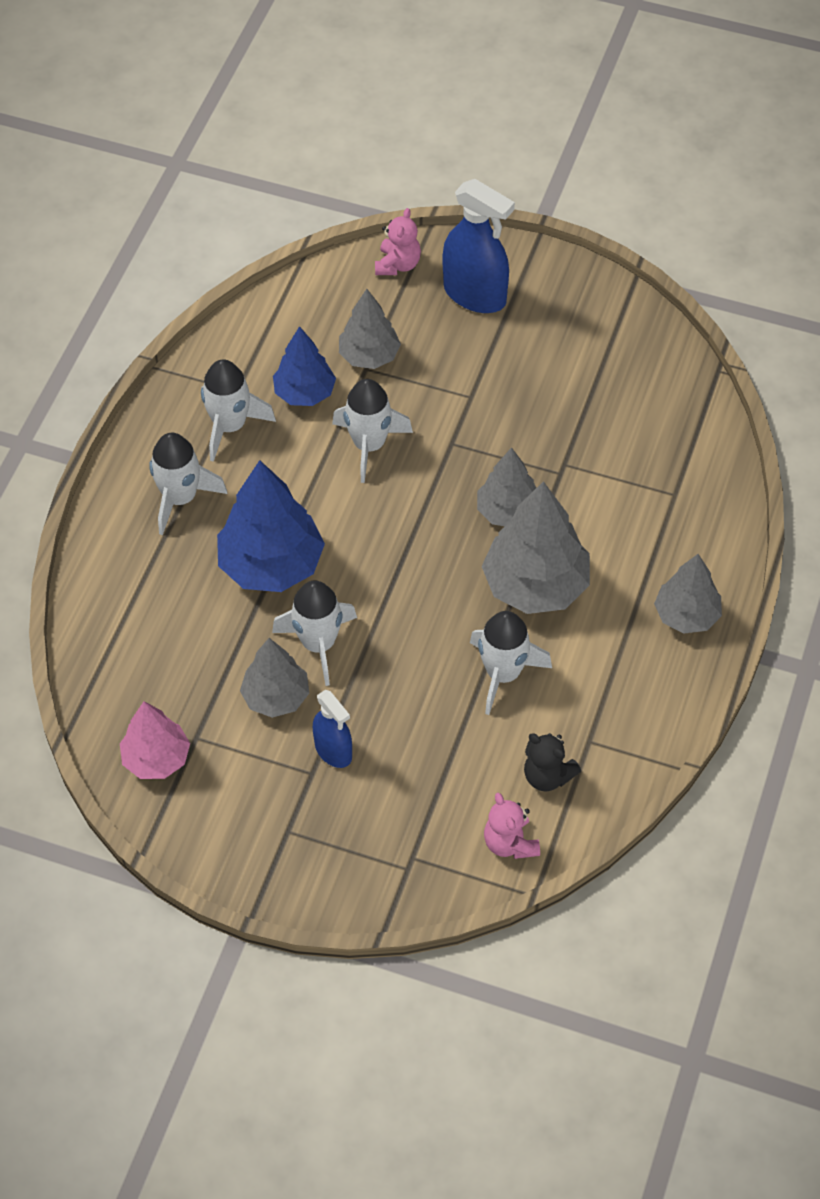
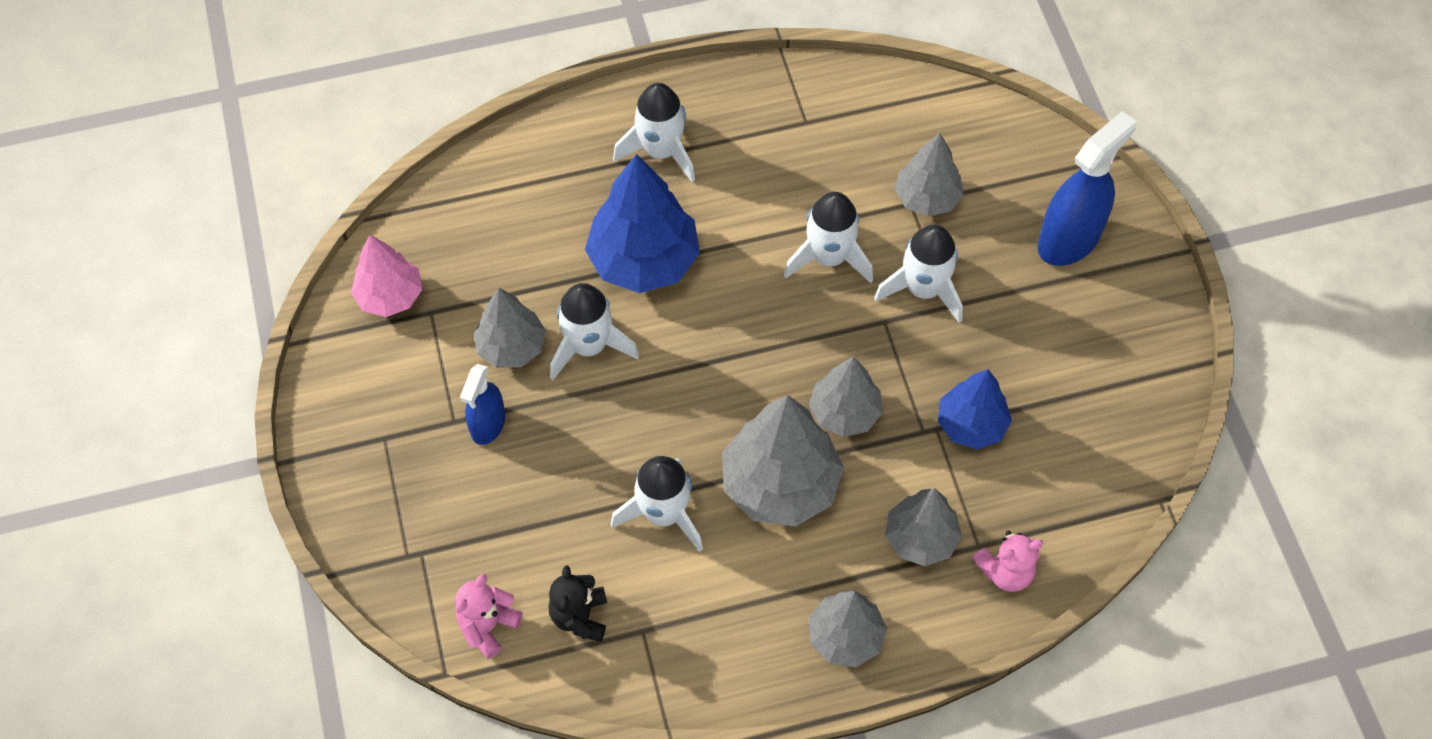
camera: 55 degrees right, 5 degrees up
(230, 426) = (763, 141): white rocket -> white rocket (923, 289)
(305, 393) = (844, 174): blue tree -> blue tree (971, 425)
(398, 265) = (1048, 158): pink teddy bear -> pink teddy bear (1005, 571)
(475, 295) = (1069, 239): blue spray bottle -> blue spray bottle turned 135 degrees counterclockwise
(643, 525) = (920, 538): none -> grey tree

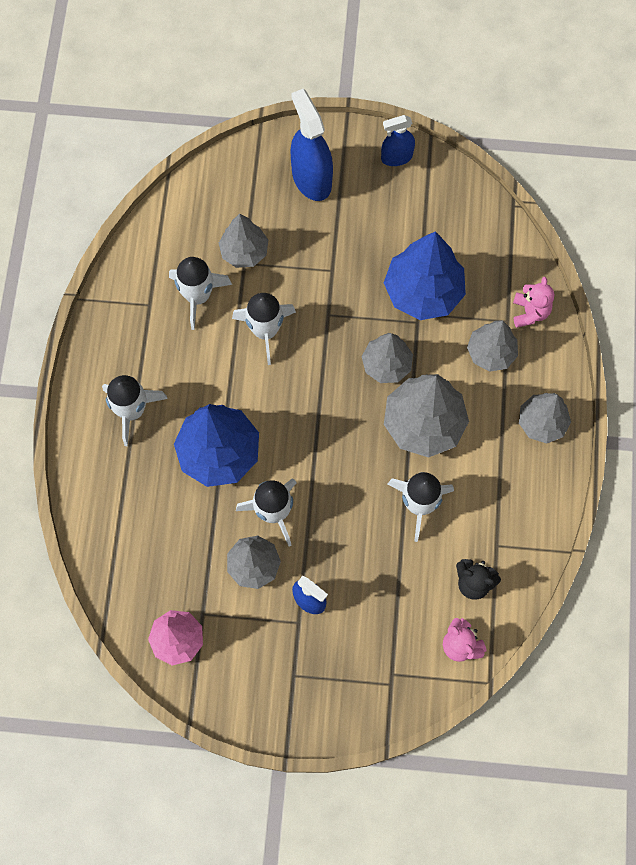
camera: 70 degrees left, 10 degrees up
(923, 289) = (313, 281): white rocket -> white rocket (198, 296)
(971, 425) = (423, 292): blue tree -> blue tree, size x1.62
(1155, 329) = (396, 157): none -> blue spray bottle

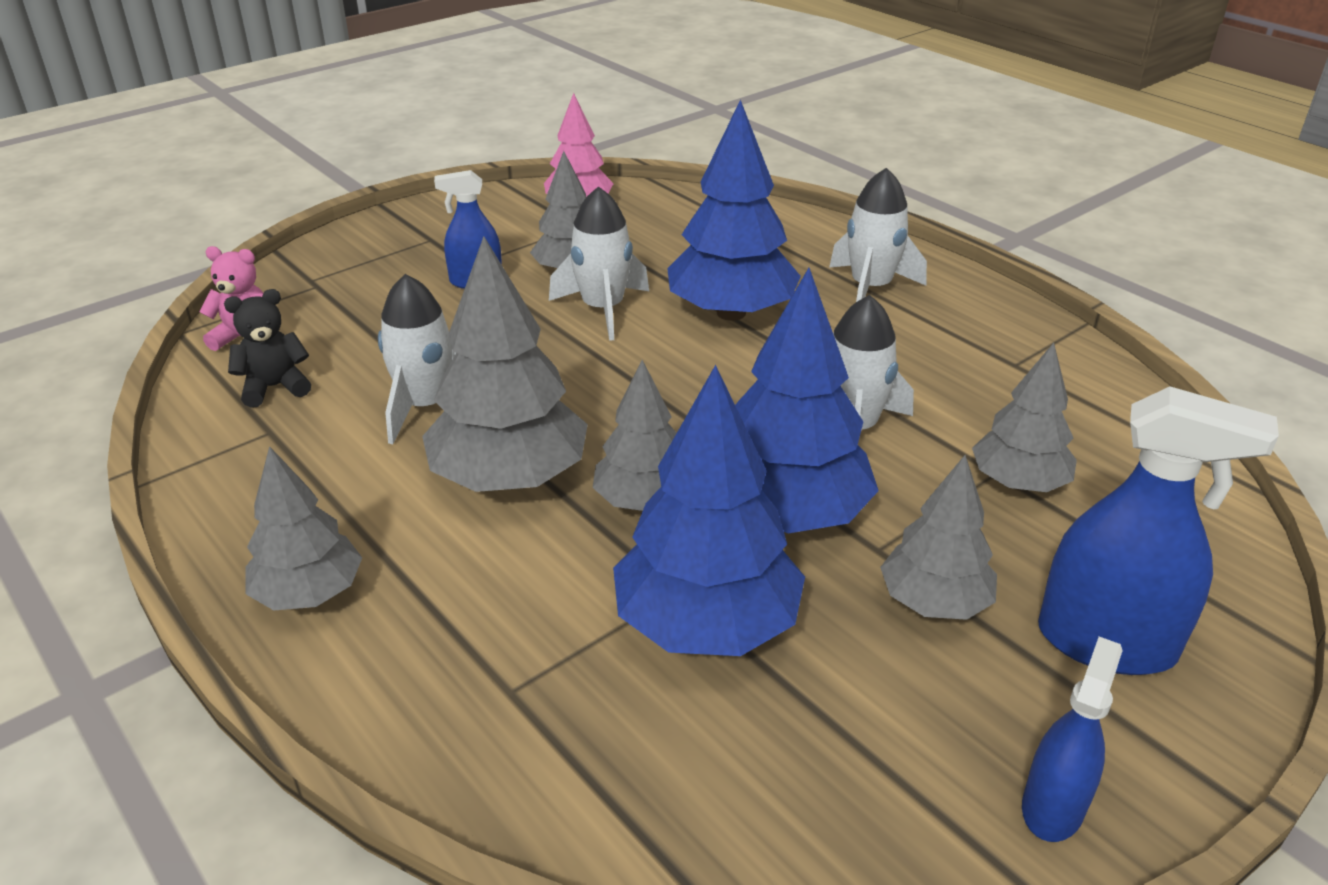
camera: 135 degrees right, 35 degrees down
(198, 296) = (983, 405): white rocket -> none
(343, 312) = (787, 514): none -> blue tree
(491, 353) = (493, 624): grey tree -> grey tree (934, 602)
(530, 312) = (479, 736): pink teddy bear -> none

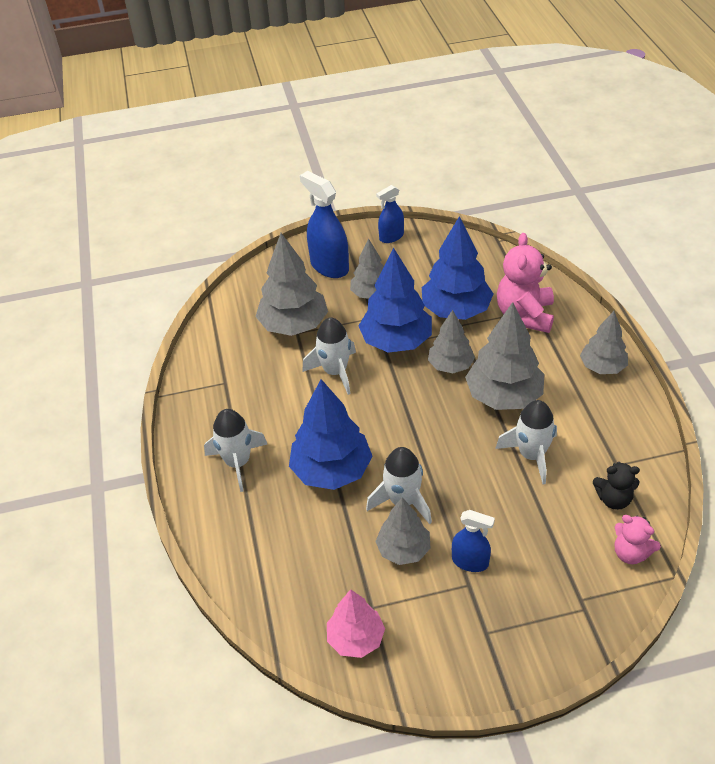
camera: 150 degrees left, 10 degrees up
(530, 667) = (525, 315): none -> pink teddy bear
(1018, 483) = (293, 325): grey tree -> grey tree, size x1.62

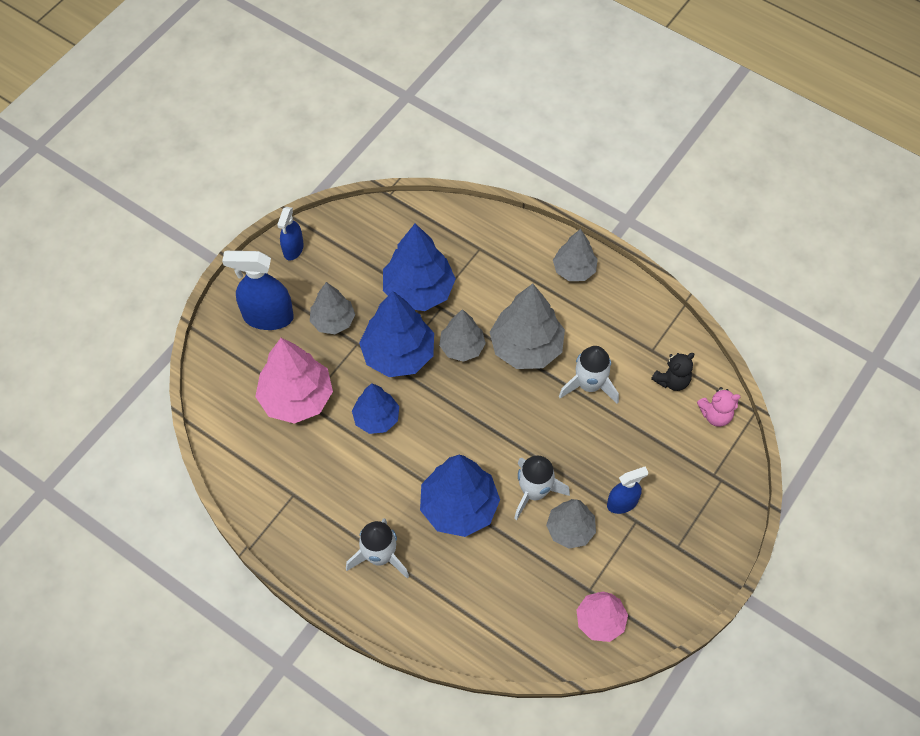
camera: 45 degrees left, 15 degrees up
(293, 325) = (296, 398): grey tree -> pink tree
(335, 372) = (376, 418): white rocket -> blue tree
(525, 315) = (477, 259): pink teddy bear -> none

